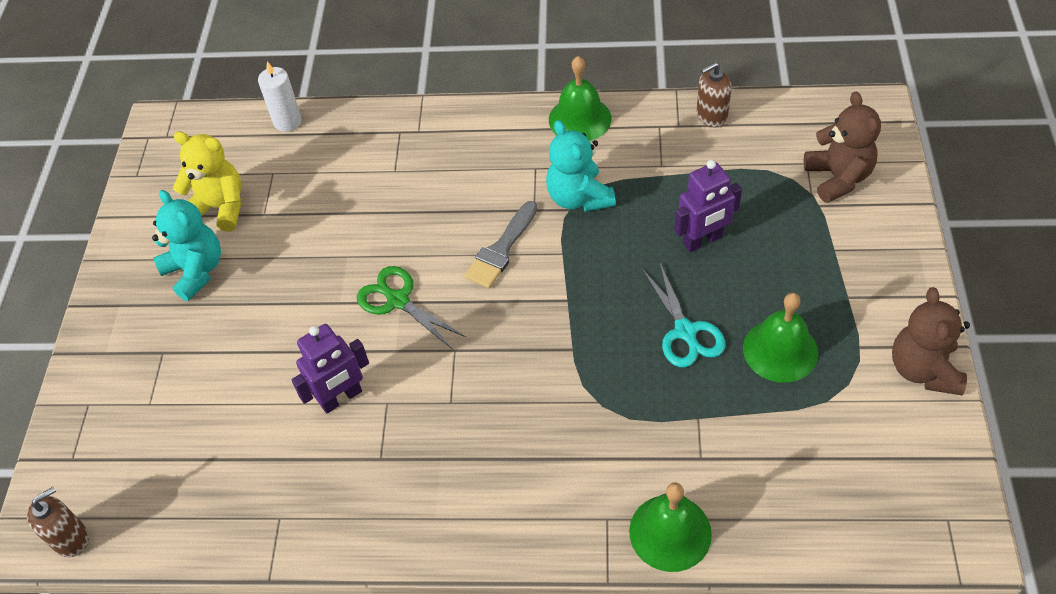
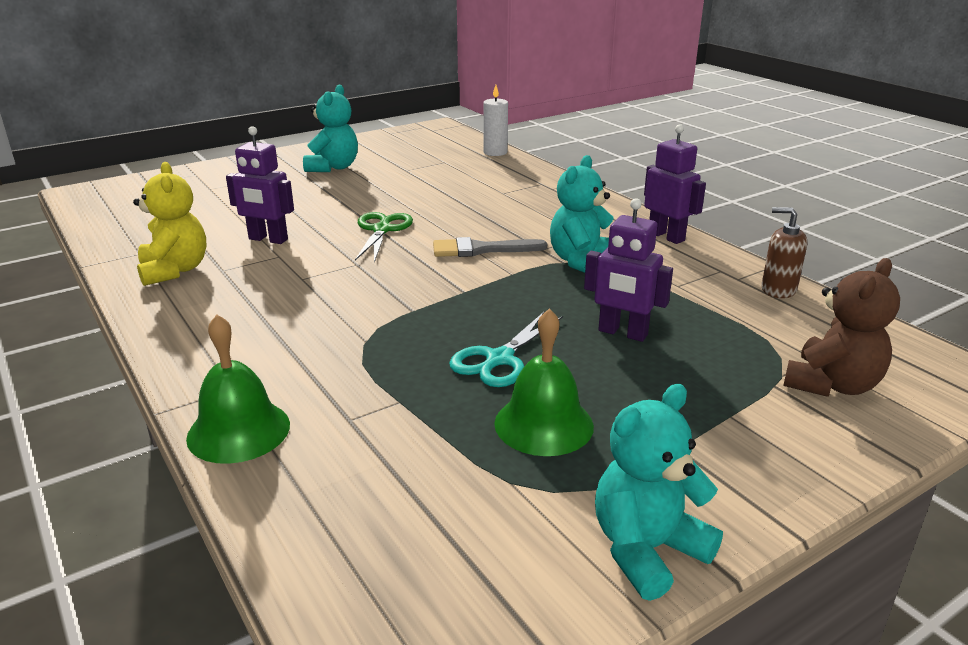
camera: 50 degrees right, 25 degrees down
(71, 538) = (83, 201): brown soap dispenser -> none
(220, 208) = (394, 158): yellow teddy bear -> yellow teddy bear (174, 270)
(580, 119) = (666, 236): green bell -> purple robot
(923, 369) = (647, 550): brown teddy bear -> turquoise teddy bear

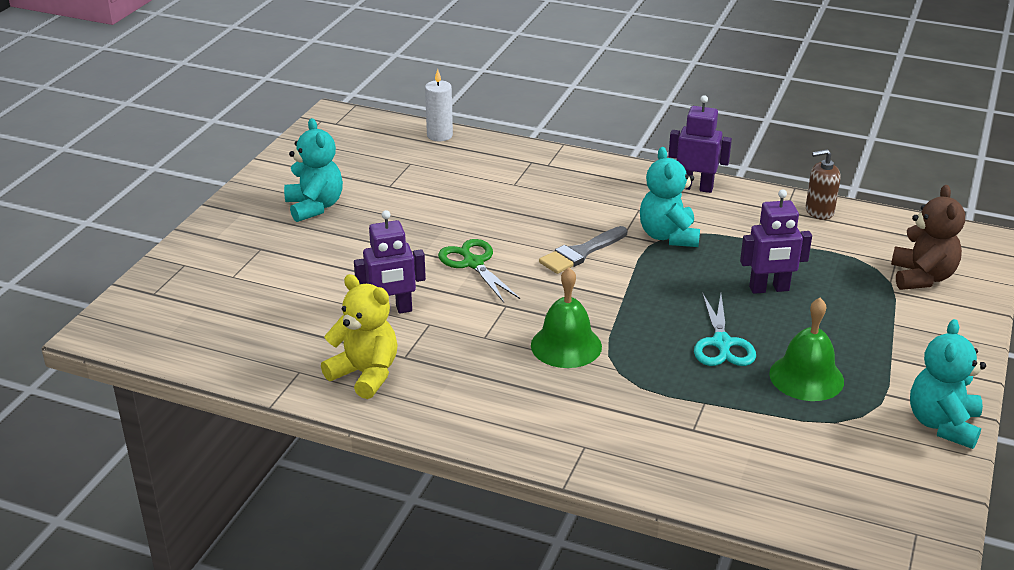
camera: 35 degrees left, 5 degrees up
(238, 431) = (638, 470): green bell -> green bell (566, 345)

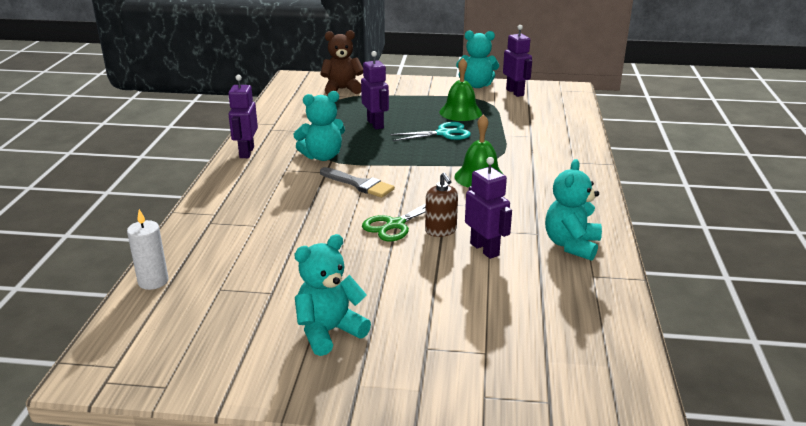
camera: 105 degrees left, 5 degrees down
(365, 374) = (571, 245): yellow teddy bear -> turquoise teddy bear
(819, 211) = (272, 114): brown soap dispenser -> brown soap dispenser (441, 231)
(902, 464) = (515, 92): none -> purple robot

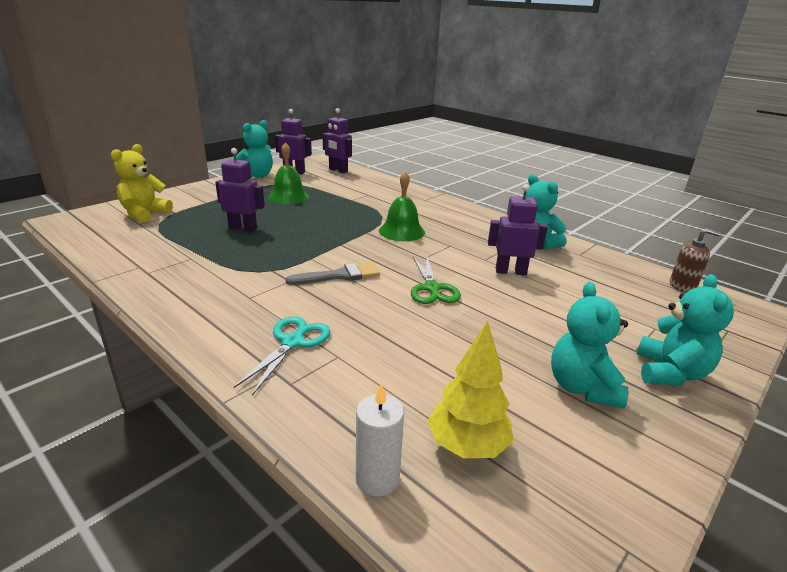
camera: 55 degrees left, 0 degrees up
(210, 301) = (467, 445): none -> yellow tree
(246, 152) = (171, 303): purple robot -> purple robot (338, 170)
(322, 156) = (257, 271): turquoise teddy bear -> turquoise teddy bear (670, 372)
(342, 89) = (144, 214): brown teddy bear -> yellow teddy bear
(441, 231) = (464, 275): brown soap dispenser -> brown soap dispenser (682, 286)
(443, 133) = (311, 214): turquoise scissors -> turquoise scissors (292, 342)

